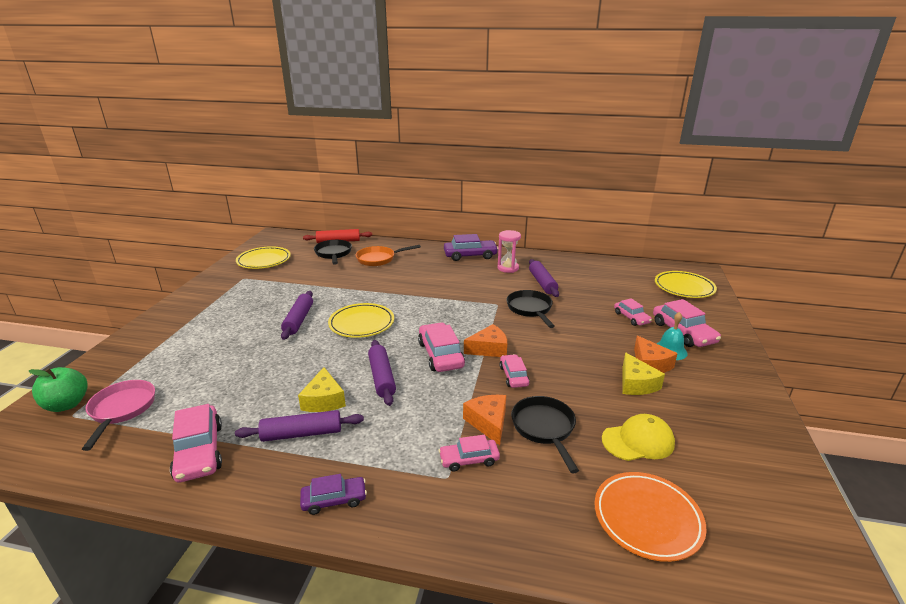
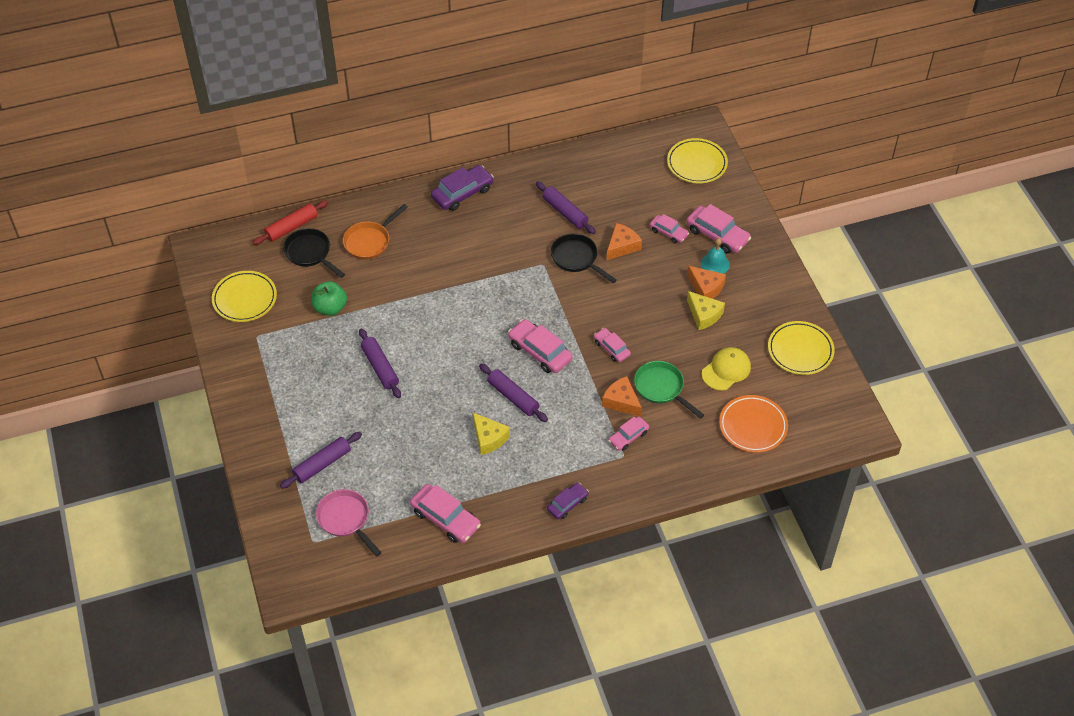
camera: 30 degrees left, 25 degrees up
(67, 404) = (296, 537): green apple -> green apple (330, 308)
(302, 433) = (501, 472): purple rolling pin -> purple rolling pin (322, 464)
(361, 323) = (442, 346): yellow plate -> yellow plate (800, 350)
(489, 349) = (574, 327): orange cheese -> orange cheese (622, 246)
(508, 268) = (516, 200): pink hourglass -> none
(544, 428) = (661, 388): black pan -> green pan

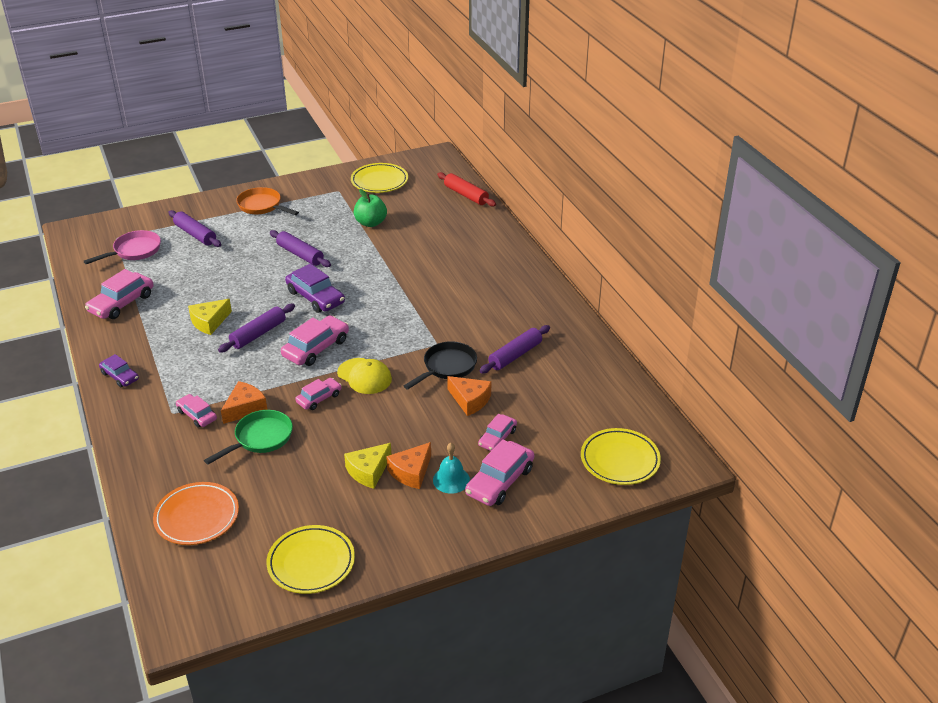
camera: 85 degrees right, 15 degrees down
(310, 253) = (435, 207): black pan -> none
(369, 241) = (454, 236): orange pan -> orange pan (262, 206)
(380, 367) = (300, 254): purple rolling pin -> purple rolling pin turned 75 degrees clockwise
(462, 193) = (529, 285): purple car -> purple car (315, 297)
(726, 370) = (283, 492): yellow cap -> yellow cap (364, 376)

